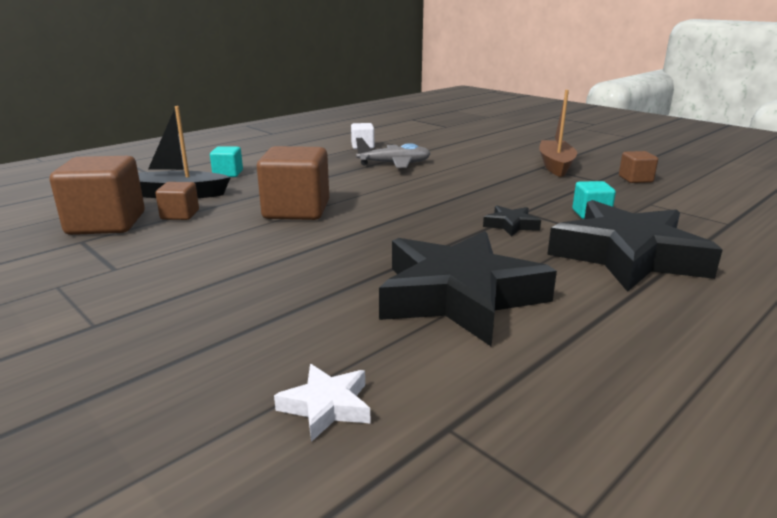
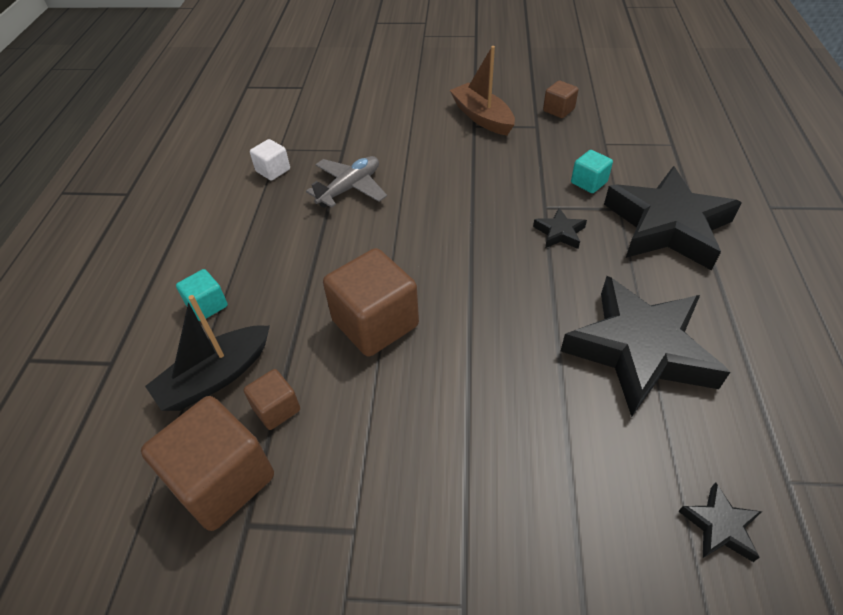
camera: 40 degrees left, 25 degrees up
(326, 406) = (719, 526): white star -> black star

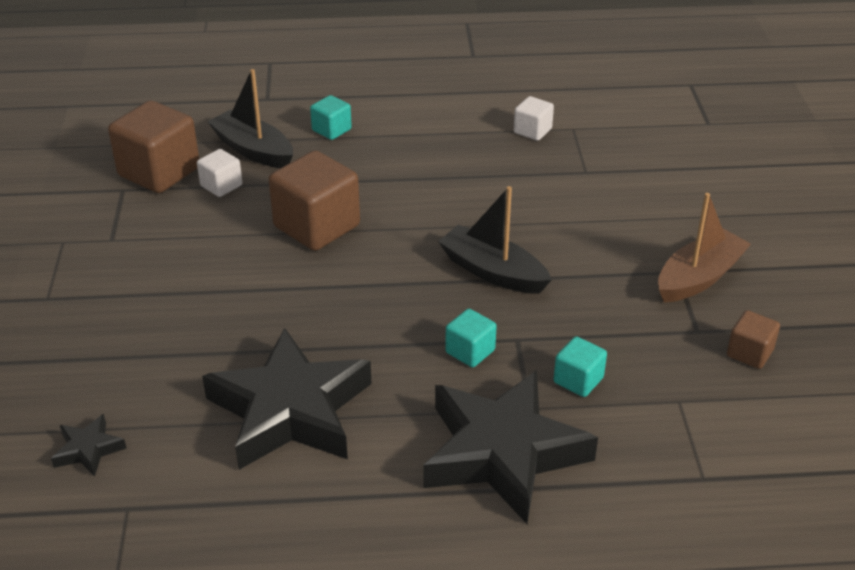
camera: 80 degrees right, 10 degrees down
(276, 409) = (221, 186): brown cube -> white cube
(350, 188) = (515, 186): grey plane -> none
(463, 211) = (493, 272): none -> black boat
(559, 233) = (470, 351): black star -> turquoise cube

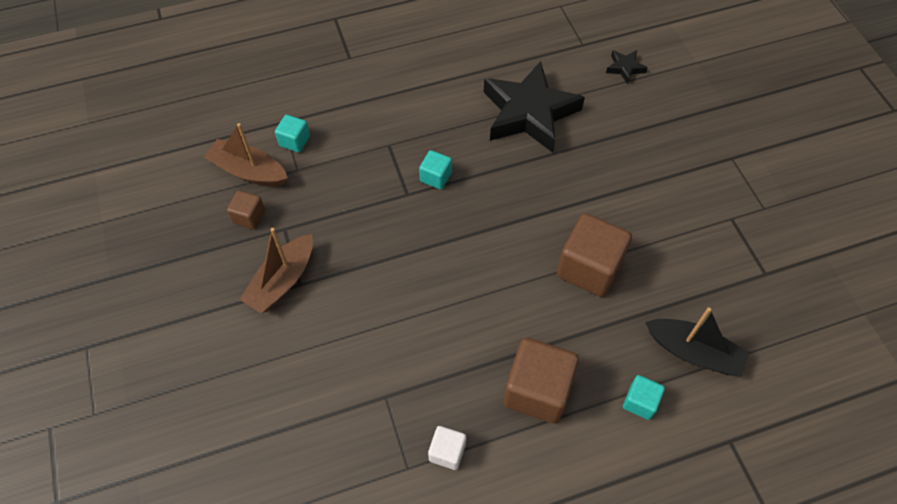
camera: 165 degrees right, 20 degrees up
(159, 172) = (752, 302): brown cube -> brown cube (537, 391)
(221, 186) = (691, 297): white cube -> none
(493, 272) = (438, 251): black boat -> none
(502, 452) = (398, 113): black star -> none
(578, 380) = (362, 170): turquoise cube -> turquoise cube (294, 141)
(756, 412) = (249, 171): none -> brown boat

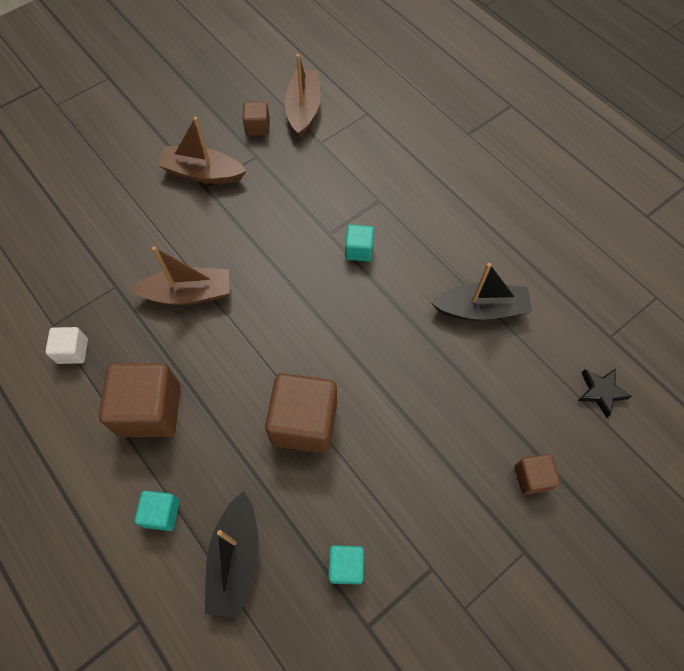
camera: 70 degrees right, 5 degrees up
(294, 141) = (350, 128): turquoise cube -> turquoise cube (346, 566)
(423, 329) = (188, 294): none -> brown boat
(529, 113) = (480, 309): black star -> black boat
(678, 133) = (532, 477): none -> brown cube

